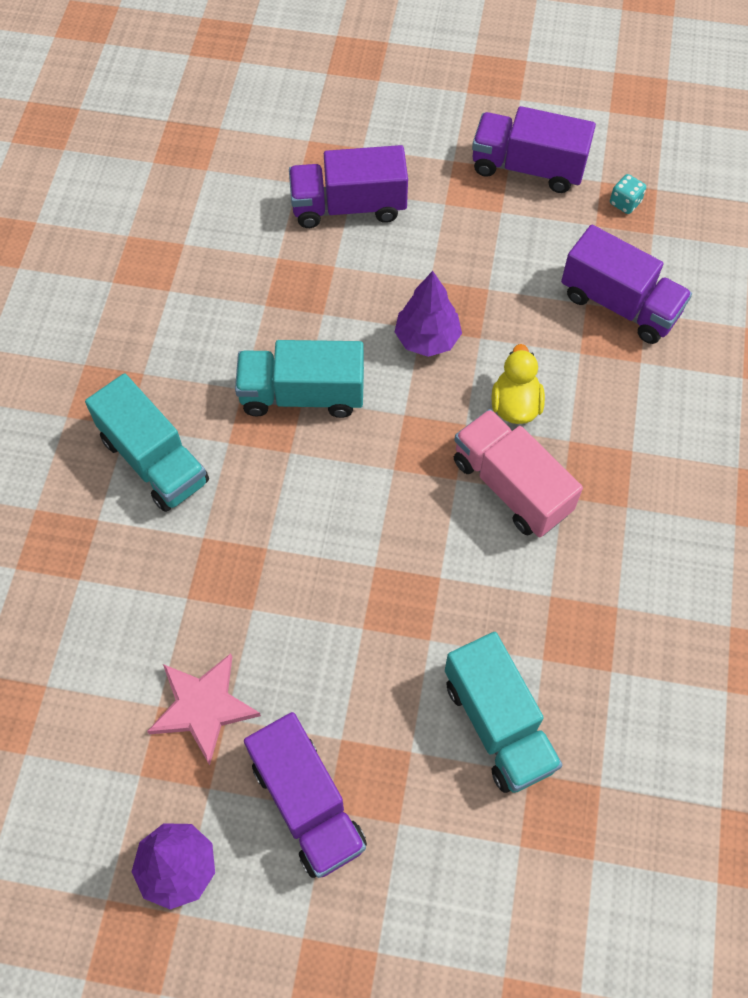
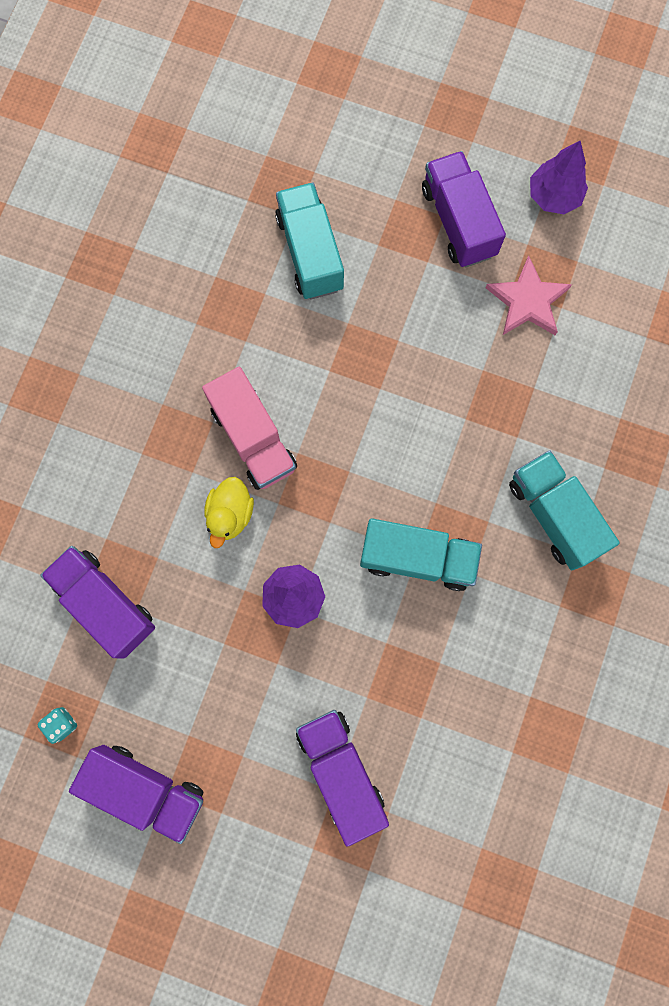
camera: 170 degrees left, 15 degrees up
(348, 206) = (341, 770): purple truck -> purple truck turned 120 degrees counterclockwise

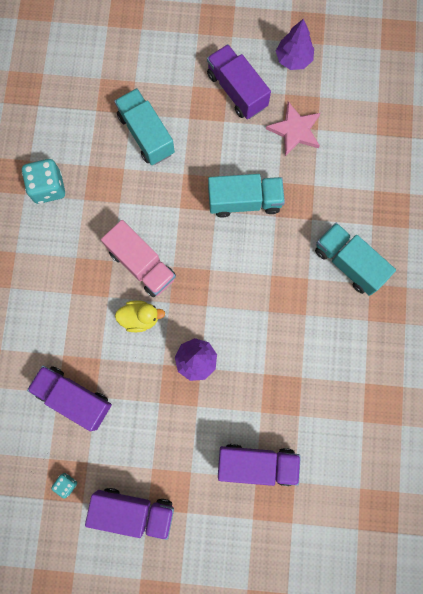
camera: 15 degrees left, 0 degrees up
(150, 294) = (48, 188): none -> turquoise dice
(230, 514) = (140, 318): yellow duck -> yellow duck turned 90 degrees counterclockwise
(341, 770) = (257, 463): purple truck -> purple truck turned 135 degrees clockwise
(417, 558) = (269, 314): turquoise truck -> turquoise truck (244, 201)

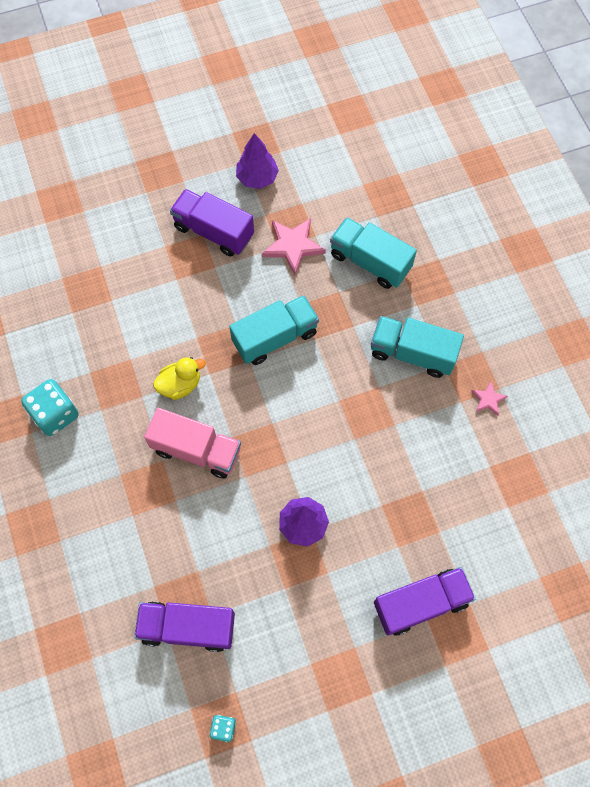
camera: 25 degrees left, 10 degrees down
(134, 511) = (313, 720): purple truck -> none
(140, 318) = (221, 507): yellow duck -> yellow duck (180, 385)
(146, 134) = (138, 314): turquoise truck -> turquoise truck (370, 262)
(391, 329) = (488, 399): none -> pink star

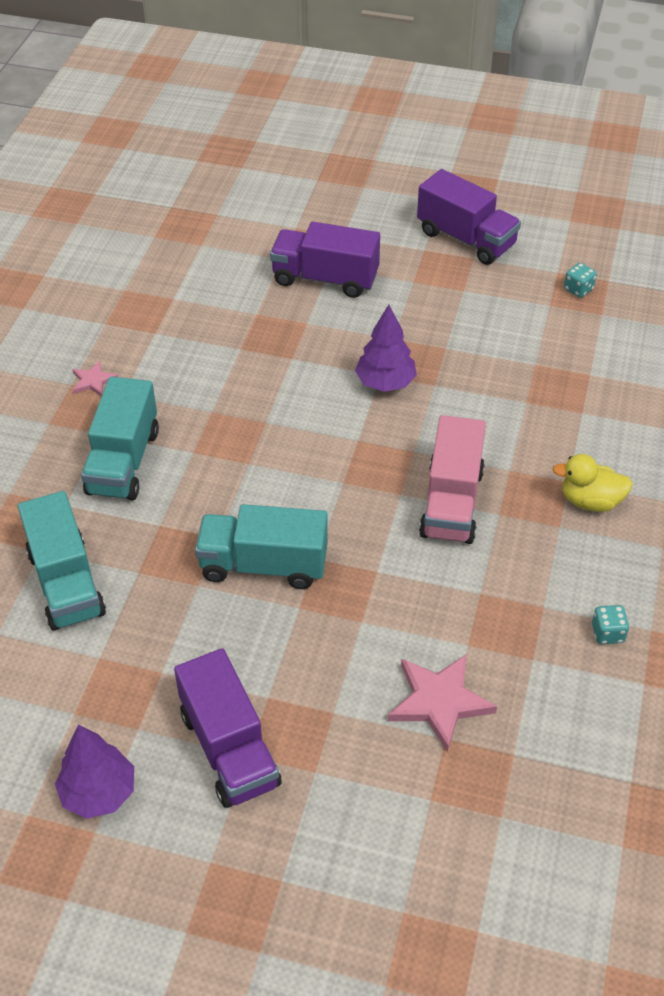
camera: 145 degrees left, 20 degrees down
(55, 414) = (607, 633): turquoise dice -> turquoise dice, size x0.50
(180, 385) = (422, 579): yellow duck -> yellow duck (590, 501)
(188, 627) = (566, 366): purple truck -> purple truck (466, 239)
(196, 450) = (451, 502): pink truck -> pink truck turned 135 degrees counterclockwise
(293, 246) = (141, 661): pink star -> pink star (439, 701)
(412, 353) = (123, 462): turquoise truck -> turquoise truck turned 45 degrees clockwise

